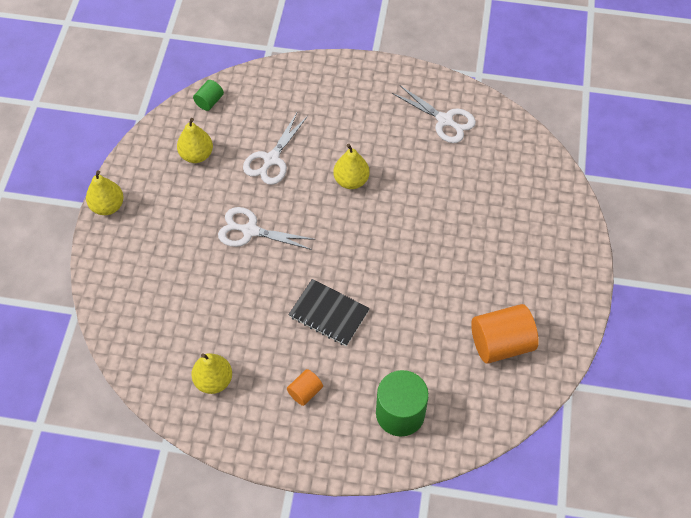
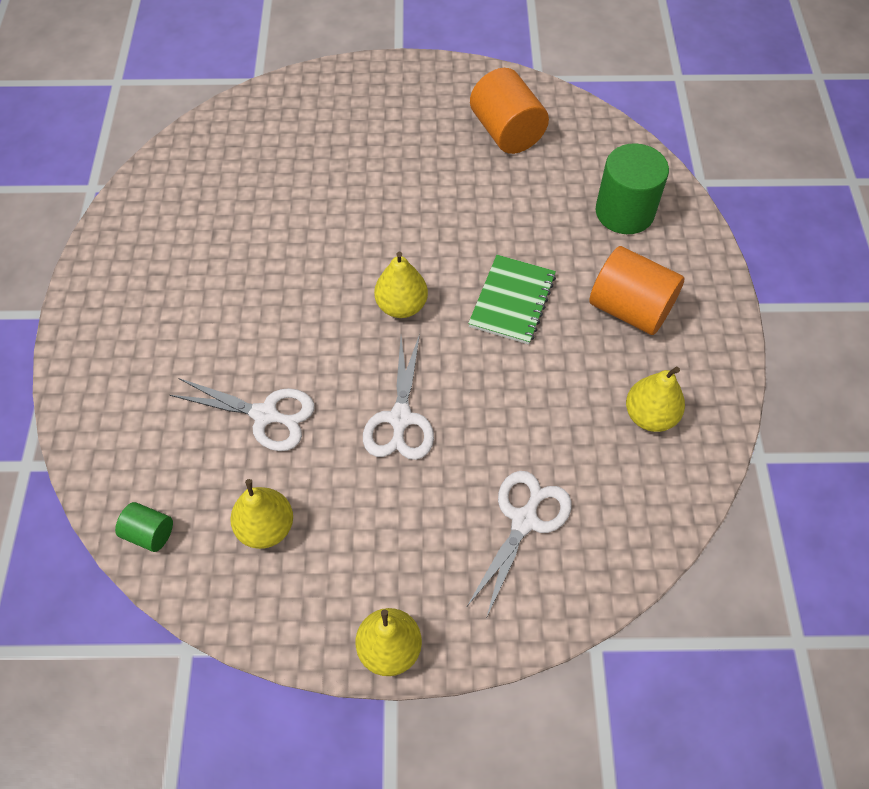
camera: 100 degrees left, 0 degrees up
(305, 392) = (630, 309): orange cylinder -> orange cylinder, size x1.96
(329, 313) = (512, 301): black notebook -> green notebook
(351, 180) = (293, 307): yellow pear -> yellow pear (401, 306)
(444, 120) = (177, 214): white scissors -> white scissors (524, 521)

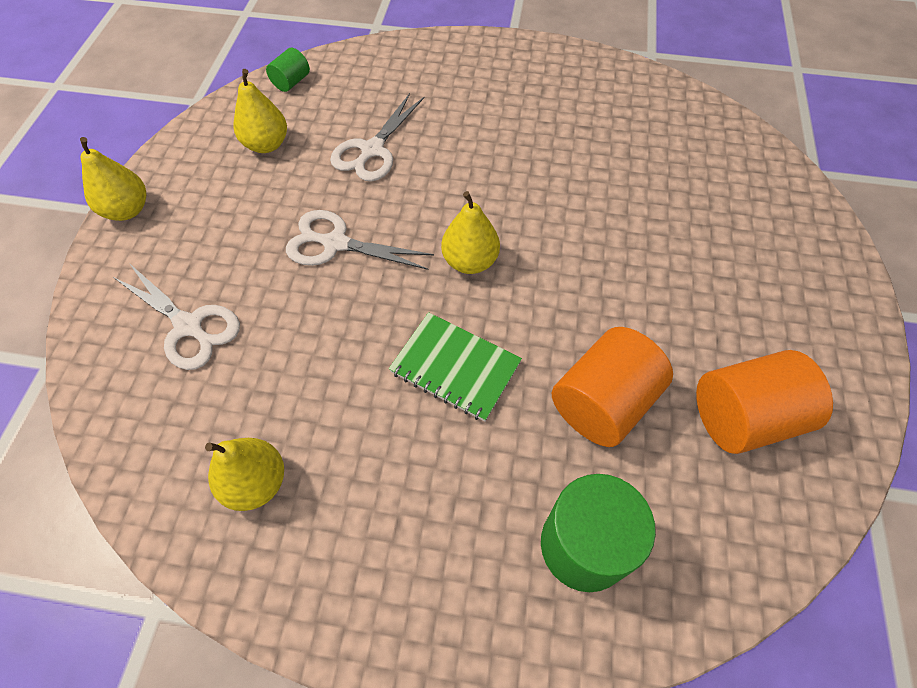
camera: 100 degrees right, 0 degrees up
(630, 309) = (414, 504): orange cylinder -> orange cylinder (603, 403)

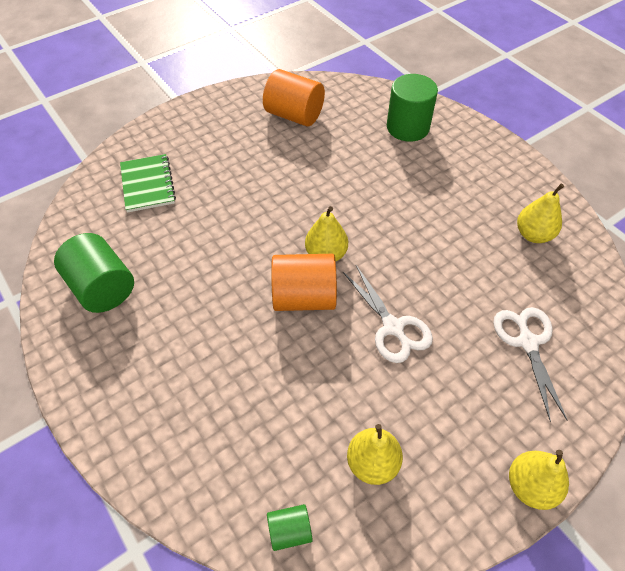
camera: 135 degrees left, 5 degrees down
(372, 150) = (298, 383): white scissors -> none
(455, 367) = (392, 213): green notebook -> green notebook (147, 184)
(603, 403) = (342, 156): orange cylinder -> orange cylinder (304, 297)
(606, 99) = (102, 288): none -> green cylinder

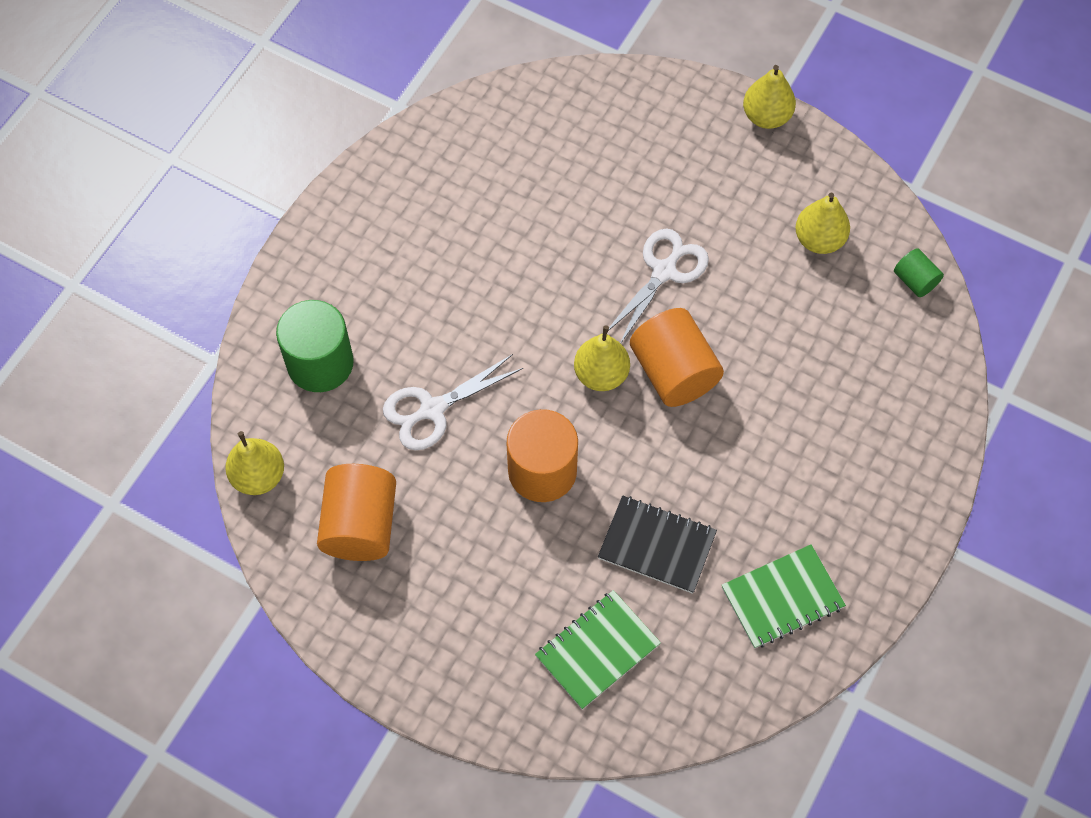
camera: 115 degrees left, 10 degrees up
(102, 288) = (782, 597): green cylinder -> green notebook
(187, 236) = (657, 545): none -> black notebook
(275, 200) = (542, 471): none -> orange cylinder
(527, 342) = (615, 148): white scissors -> white scissors (432, 409)
(533, 235) = (458, 172): yellow pear -> yellow pear (259, 476)

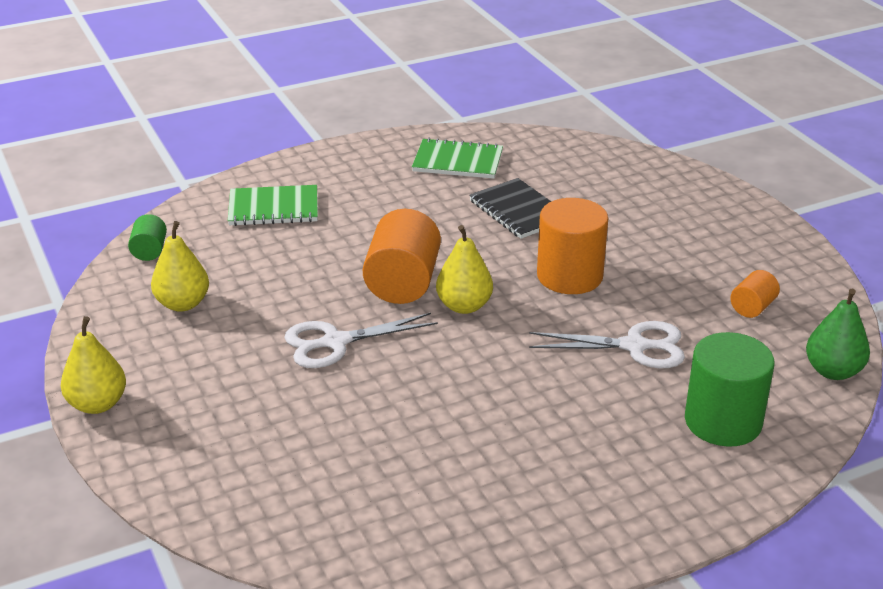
camera: 145 degrees left, 30 degrees down
(259, 476) = (833, 371): yellow pear -> green pear
(360, 525) = (752, 307): orange cylinder -> orange cylinder, size x0.51
(597, 650) = (611, 187): green notebook -> green notebook (273, 208)

